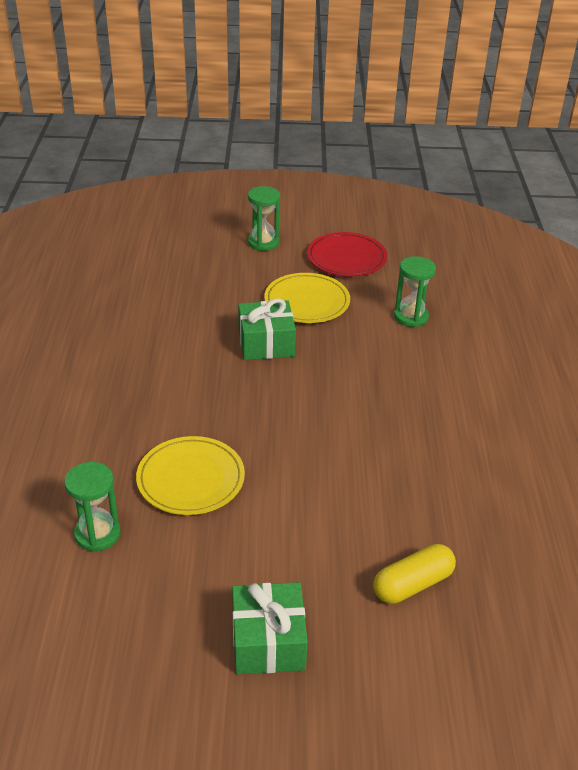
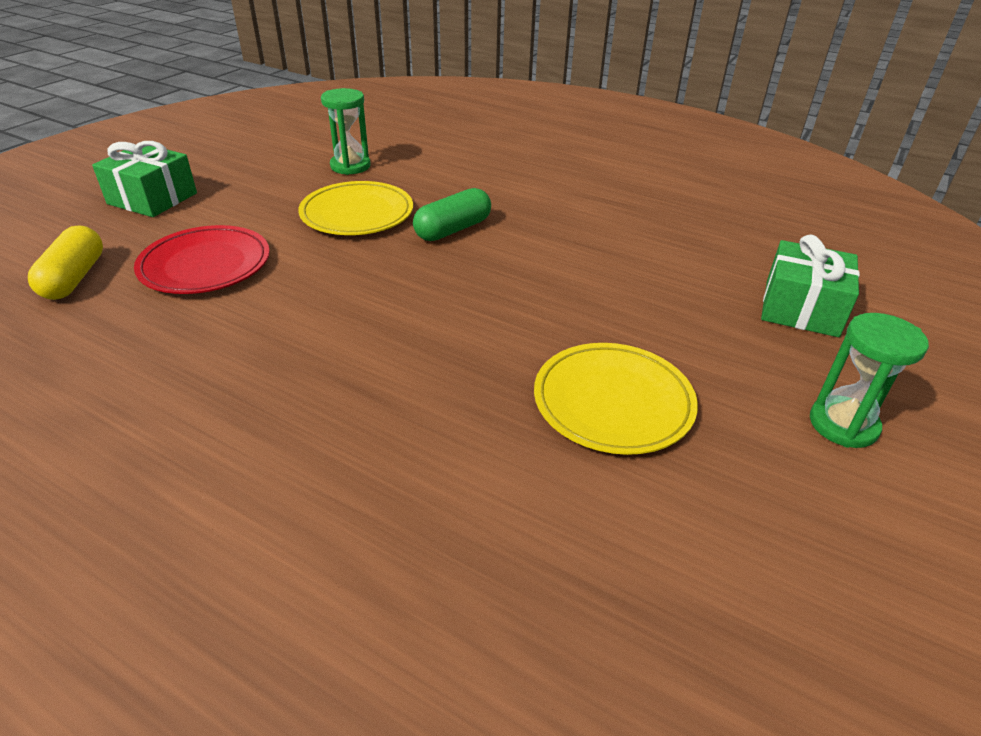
camera: 120 degrees right, 0 degrees up
(177, 415) = (453, 229): none -> green capsule
(266, 343) = (532, 324): green gift -> green gift (801, 308)
(346, 258) = (748, 524): red plate -> red plate (205, 265)
(411, 317) = (481, 519): green hourglass -> none

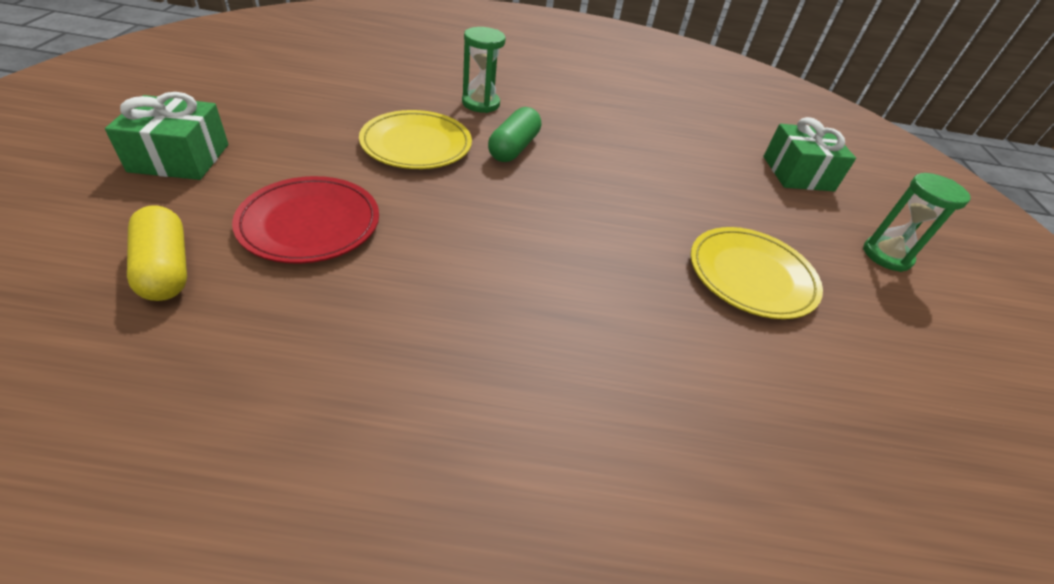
camera: 30 degrees left, 5 degrees up
(350, 166) = (368, 96): green hourglass -> green hourglass (481, 103)

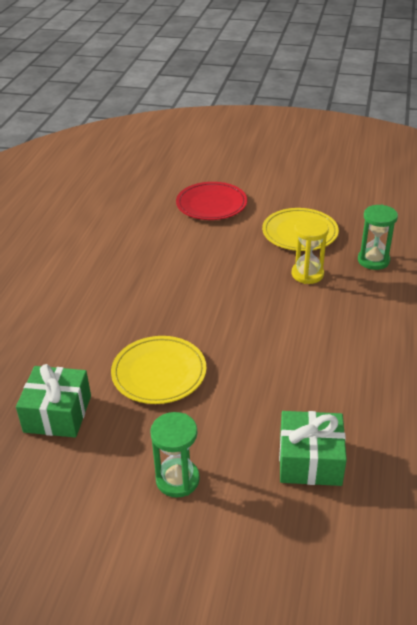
camera: 105 degrees right, 5 degrees down
(165, 268) = (179, 176): yellow capsule -> none
(180, 158) = (265, 164): green gift -> green gift (57, 413)
(514, 148) = (307, 274): green capsule -> yellow hourglass

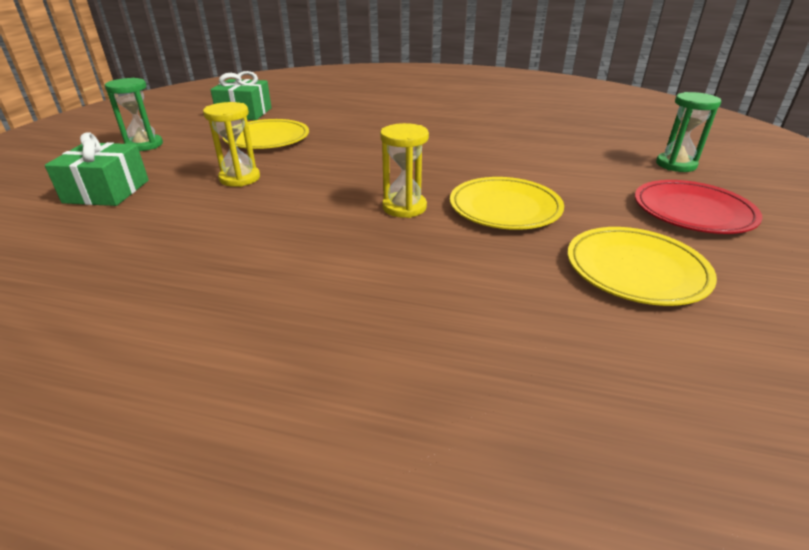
camera: 90 degrees right, 5 degrees down
(211, 204) = (558, 158): red plate -> red plate (692, 211)
(267, 371) = (240, 178): none -> yellow hourglass
(362, 199) = (636, 270): none -> yellow plate
(373, 260) = (436, 260): green hourglass -> green hourglass (676, 165)

